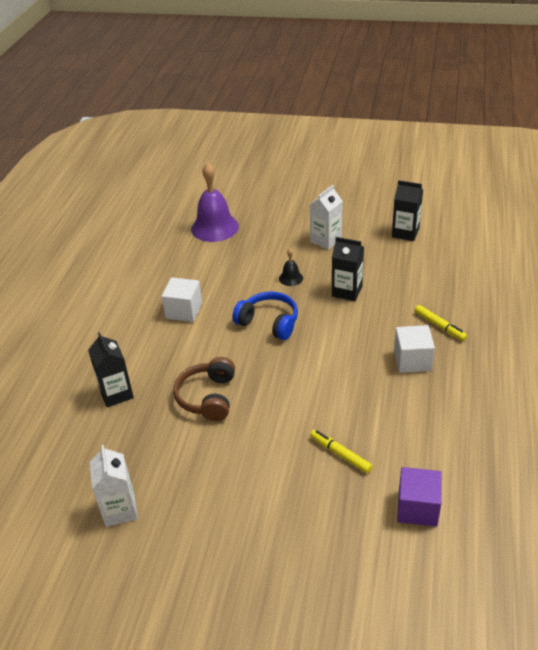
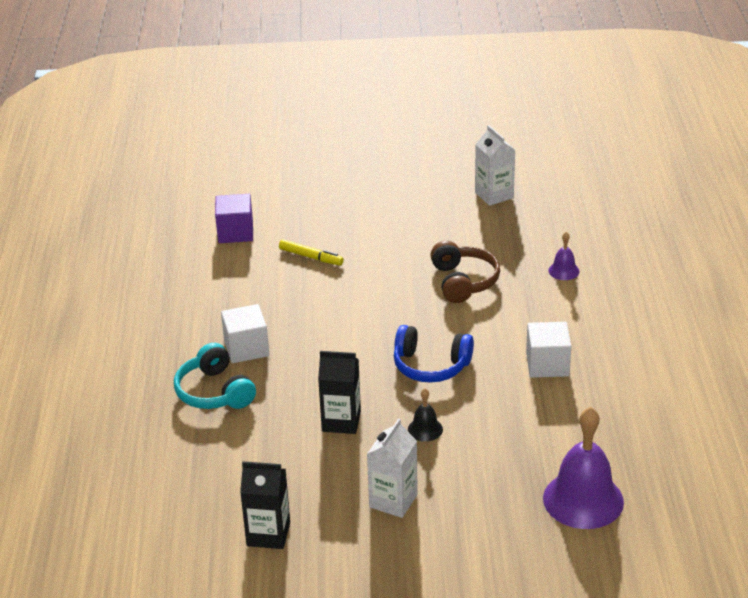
camera: 165 degrees right, 5 degrees down
(116, 393) = (563, 271): black carton -> purple bell
(439, 326) = (214, 392): yellow marker -> turquoise headphones

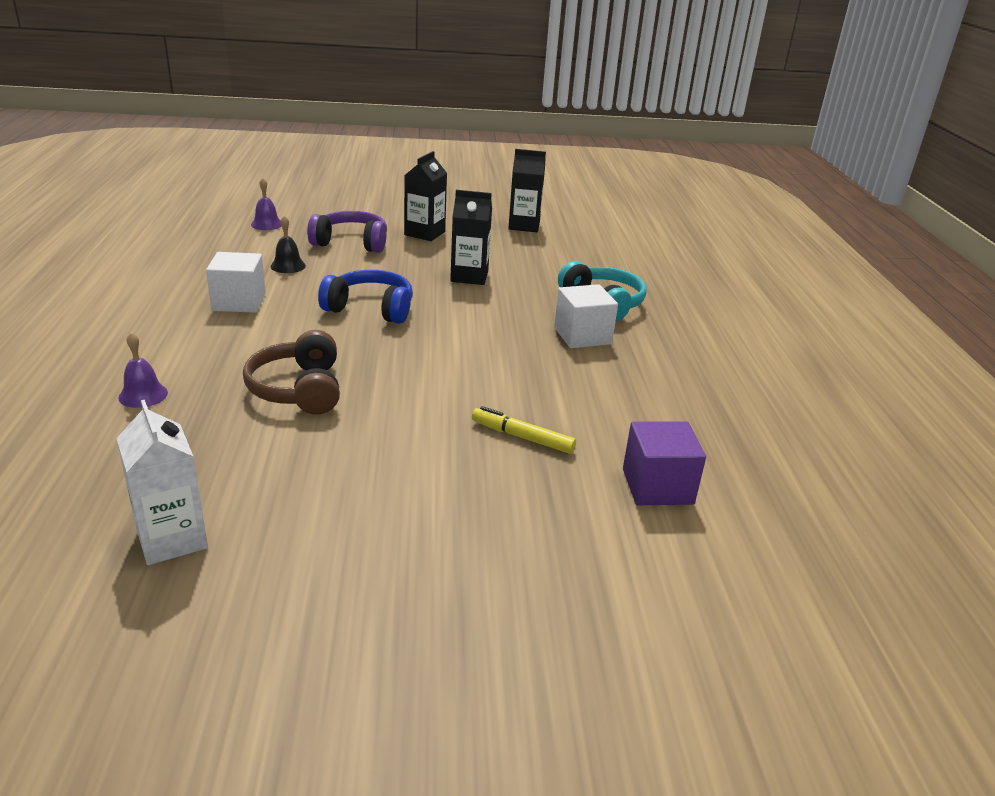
camera: 175 degrees right, 5 degrees down
(393, 501) = (424, 233): white carton -> black carton
(425, 429) = (388, 267): black bell -> black bell (288, 266)
(474, 470) = (351, 243): none -> purple headphones
(583, 500) = (266, 224): purple bell -> purple bell, size x0.47

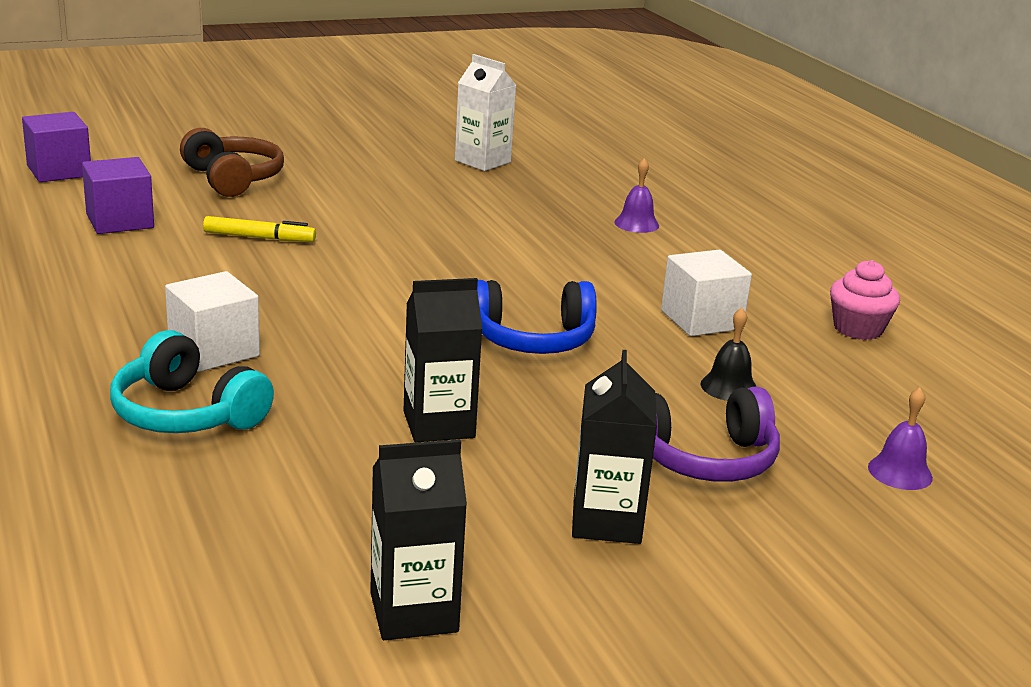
camera: 160 degrees right, 5 degrees down
(145, 279) = (858, 329): none -> pink cupcake
(298, 389) = (508, 245): brown headphones -> brown headphones (233, 179)
(749, 611) = (59, 171): none -> purple cube

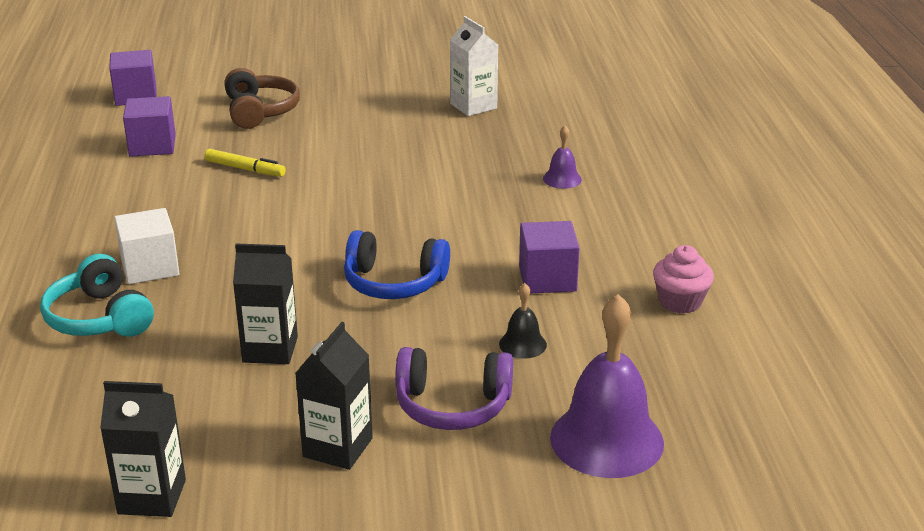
camera: 20 degrees right, 5 degrees up
(701, 320) = (547, 279): white cube -> purple cube
(900, 472) = (606, 440): purple bell -> purple bell, size x2.15

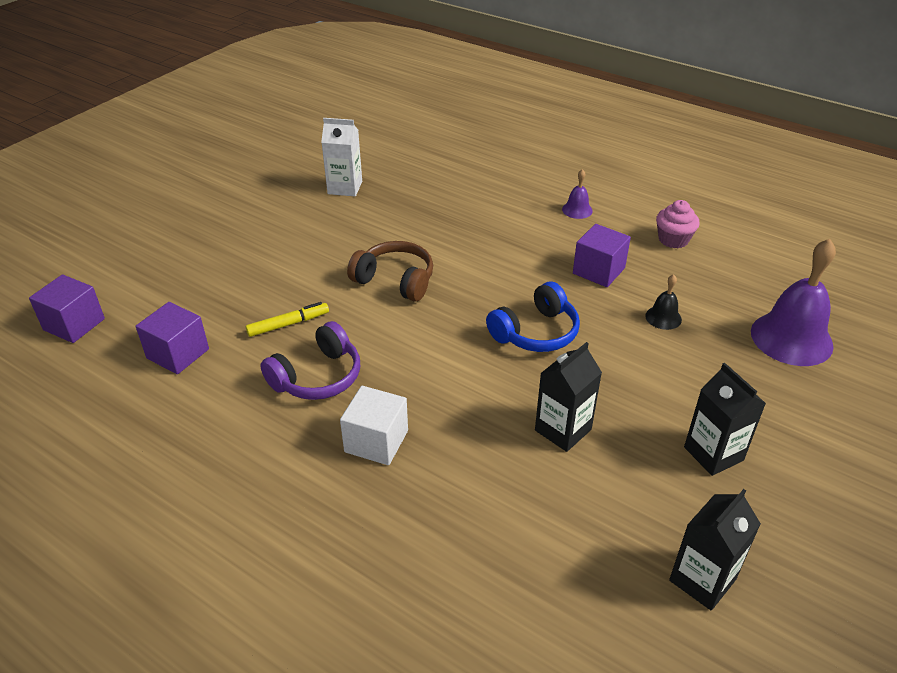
camera: 50 degrees left, 10 degrees up
(99, 318) = (422, 505): turquoise headphones -> none
(260, 111) = (207, 275): brown headphones -> brown headphones (395, 280)
(452, 406) = (707, 379): purple headphones -> purple headphones (317, 377)
(562, 179) = (487, 205): purple bell -> purple bell (577, 210)

